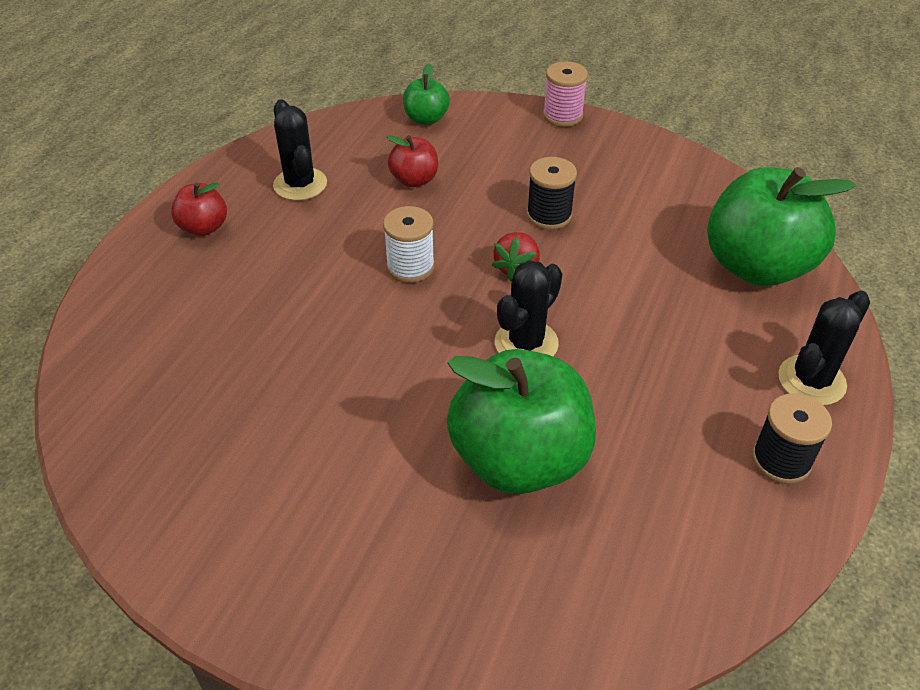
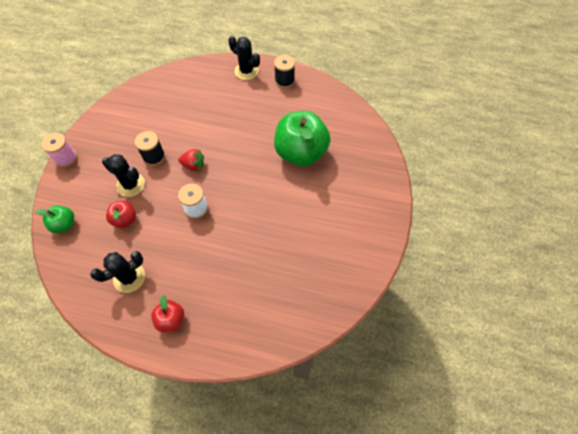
camera: 100 degrees left, 15 degrees up
(526, 343) = (240, 157): black cactus -> black cactus (131, 185)
(757, 266) = (185, 84): green apple -> none

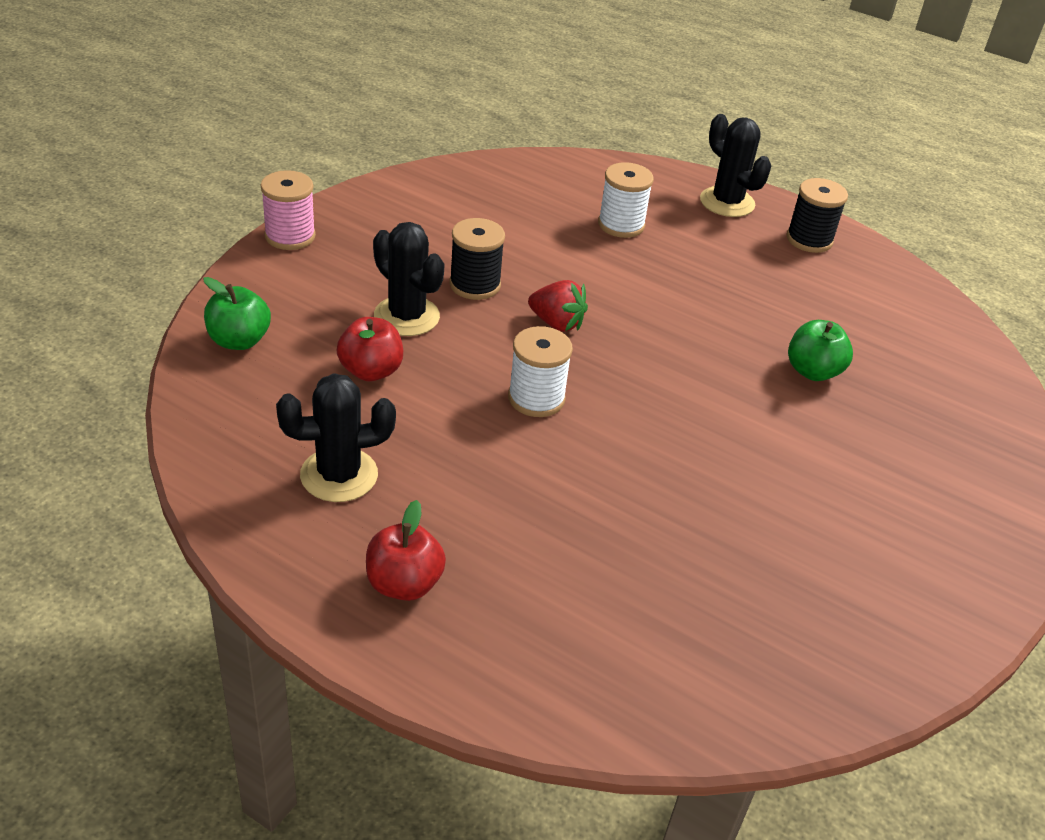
camera: 15 degrees right, 20 degrees down
(206, 100) = (621, 225): none -> white spool
(300, 153) = (813, 371): green apple -> green apple, size x0.47

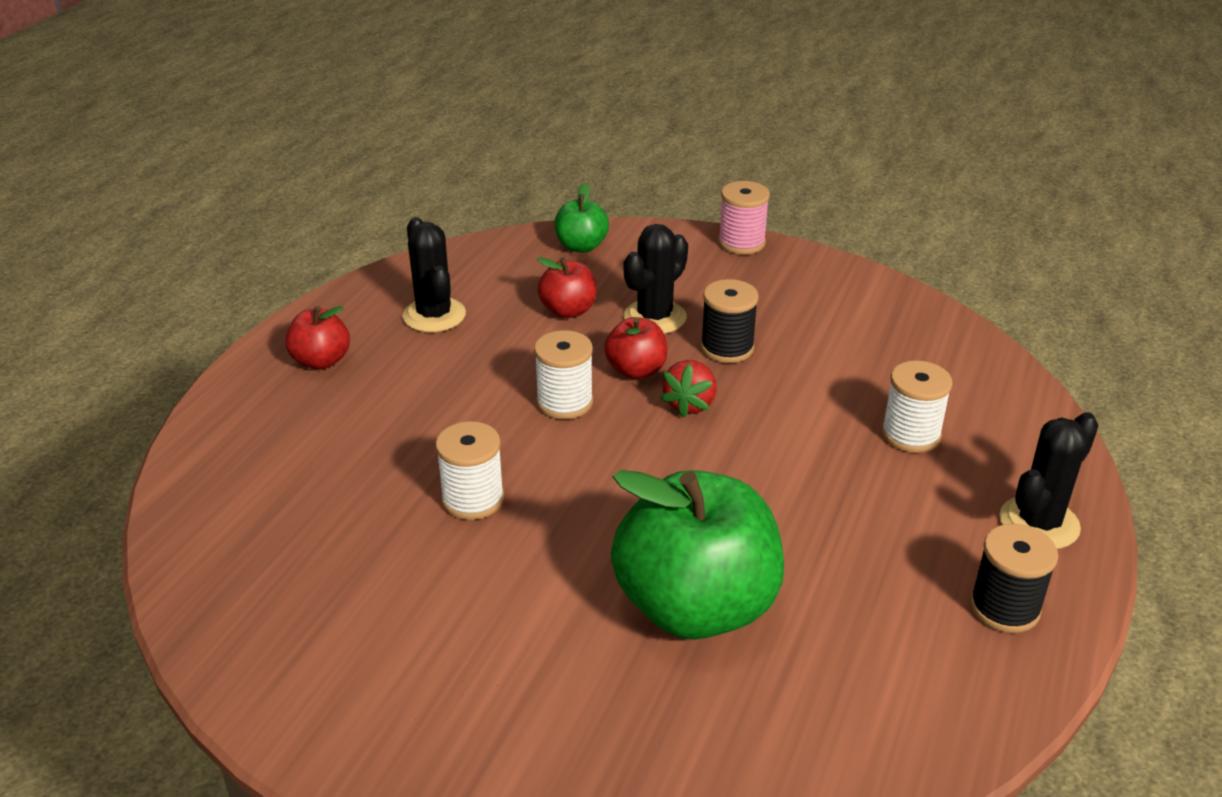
camera: 85 degrees right, 5 degrees down
(495, 344) = (636, 370): none -> red apple
(676, 479) = (473, 499): none -> white spool
(813, 371) = (696, 606): green apple -> green apple, size x2.11

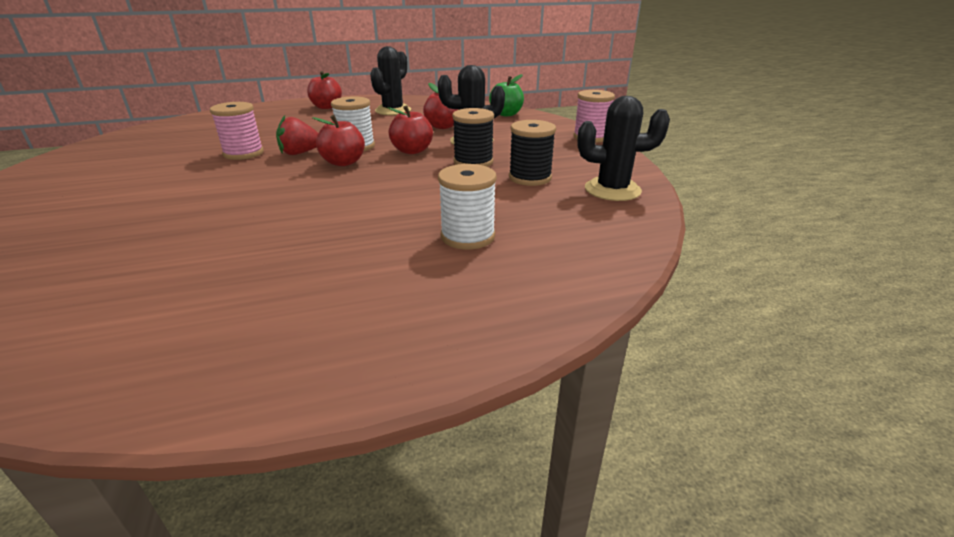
camera: 50 degrees right, 5 degrees down
(473, 499) = (243, 153): white spool -> pink spool
(617, 433) = (343, 162): none -> red apple
(690, 404) = (398, 169): red strawberry -> red strawberry (300, 153)
(696, 606) = (178, 226): green apple -> none
(1004, 608) = (259, 347): black spool -> black spool (530, 178)
(1039, 523) = (416, 328): black cactus -> black cactus (612, 190)

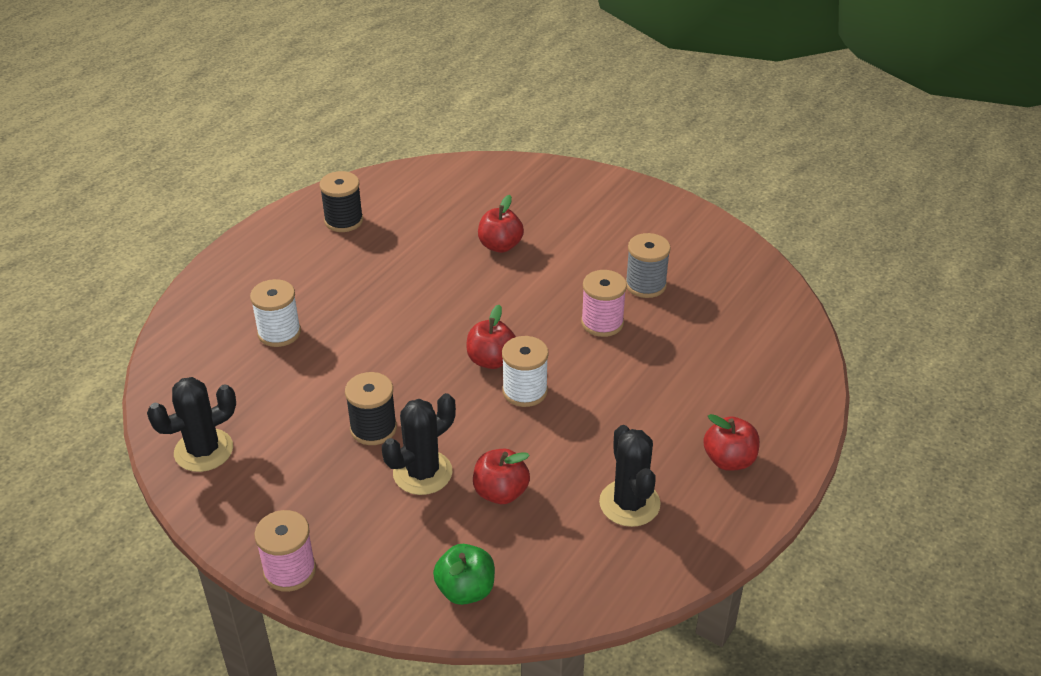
camera: 140 degrees right, 10 degrees up
(170, 158) = (645, 285): none -> grey spool
(300, 153) = (556, 351): red strawberry -> none
(412, 151) = (459, 415): red apple -> red apple (500, 246)
(530, 178) = (294, 430): black spool -> black spool (344, 221)

